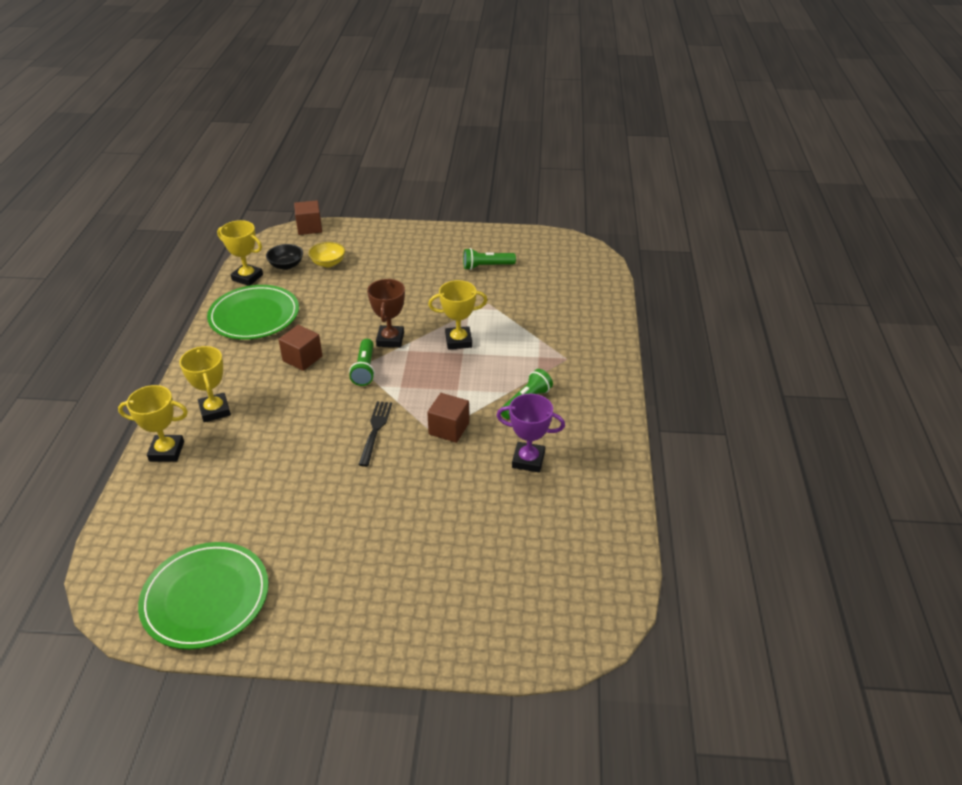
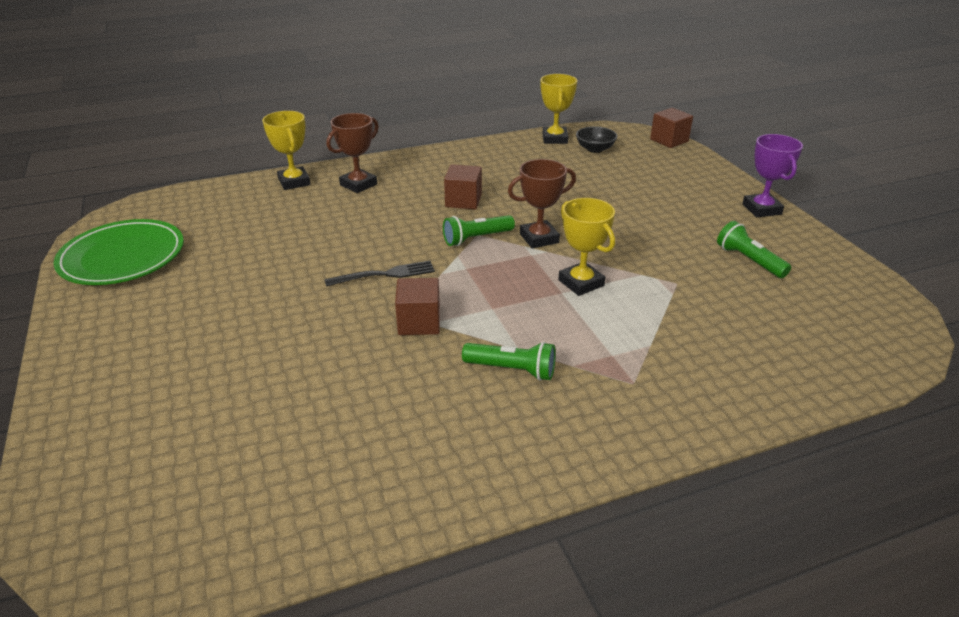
camera: 65 degrees right, 5 degrees down
(215, 410) = (358, 184): yellow trophy -> brown trophy
(254, 316) = (503, 159): green plate -> none
(328, 263) = (625, 167): yellow bowl -> none
(528, 460) = (400, 404): purple trophy -> purple trophy (761, 209)

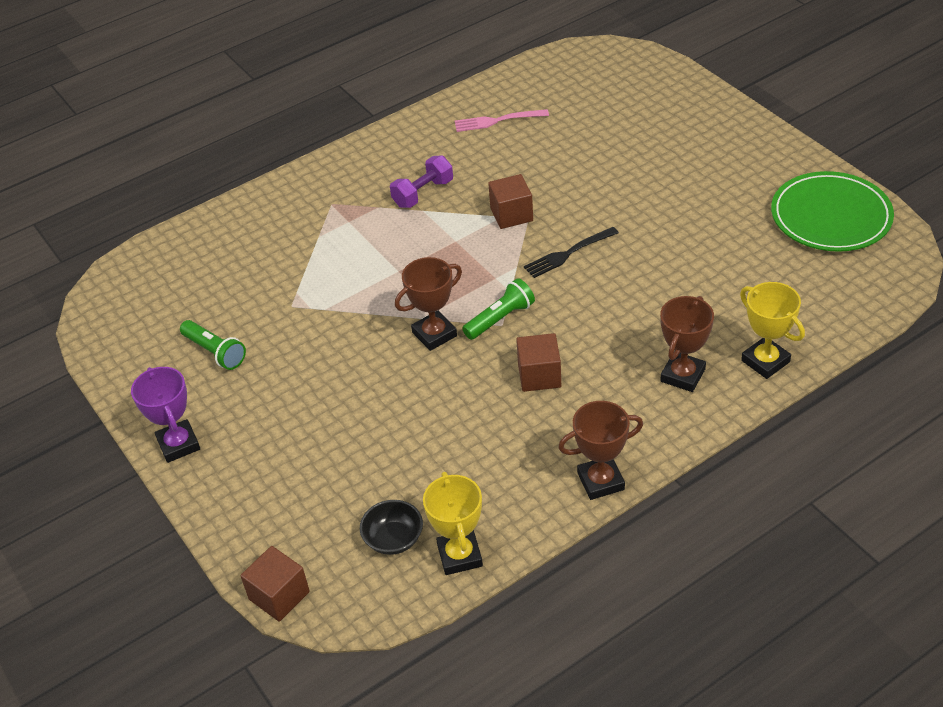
camera: 170 degrees right, 10 degrees up
(366, 459) = (497, 121): none -> pink fork
(453, 151) = (600, 481): none -> brown trophy
(512, 370) = (423, 193): green flashlight -> purple dumbbell
(581, 283) = (382, 285): yellow trophy -> none

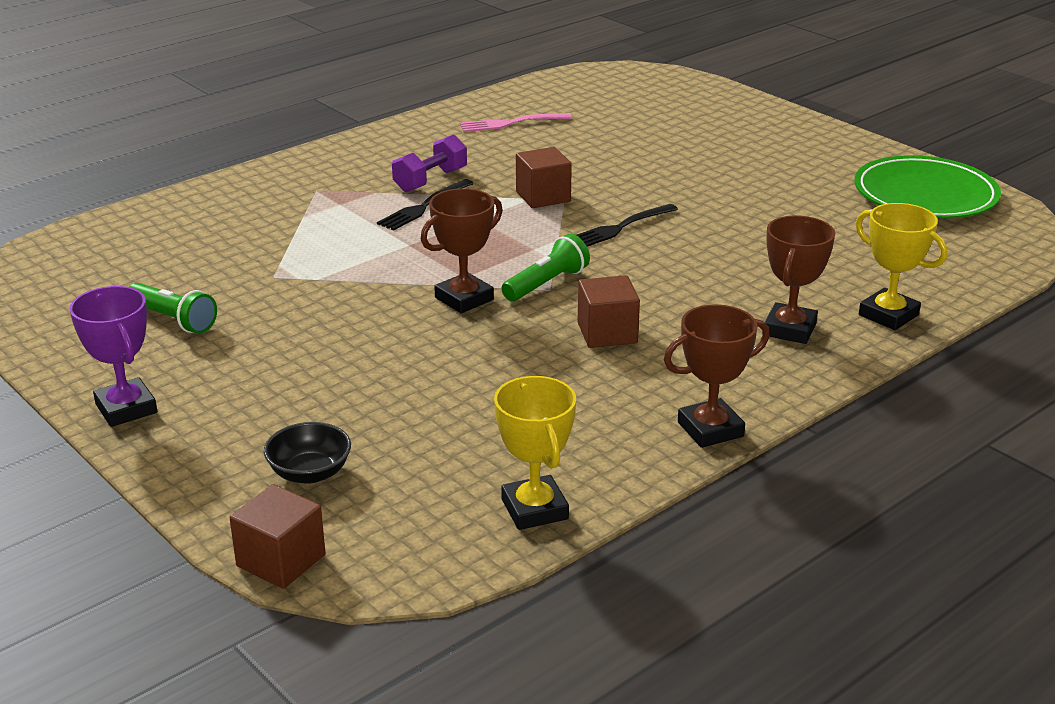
camera: 10 degrees left, 15 degrees down
(393, 539) = (439, 495): black bowl -> black bowl (310, 473)
(414, 225) = (424, 207): none -> black fork

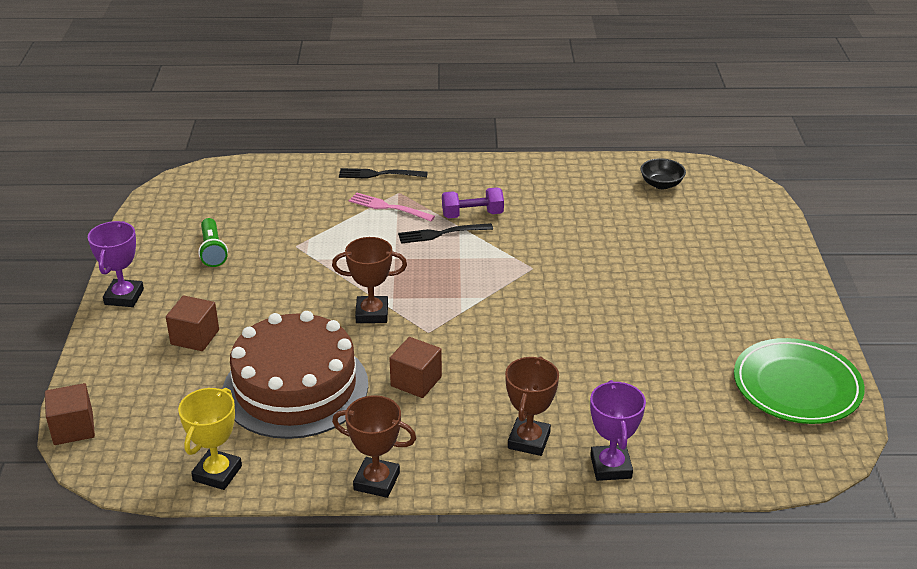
camera: 40 degrees right, 5 degrees up
(310, 473) = (149, 385): black bowl -> black bowl (661, 184)
(490, 395) = (295, 387): none -> brown cake
(511, 123) = (586, 190): pink fork -> pink fork (388, 207)
(543, 196) = (523, 259): brown cube -> brown cube (195, 337)
(546, 284) = (432, 327): green flashlight -> none
(620, 228) = (536, 307): black fork -> black fork (379, 174)
(789, 329) = (529, 440): brown trophy -> brown trophy turned 45 degrees counterclockwise
(888, 315) = (611, 467): yellow trophy -> purple trophy

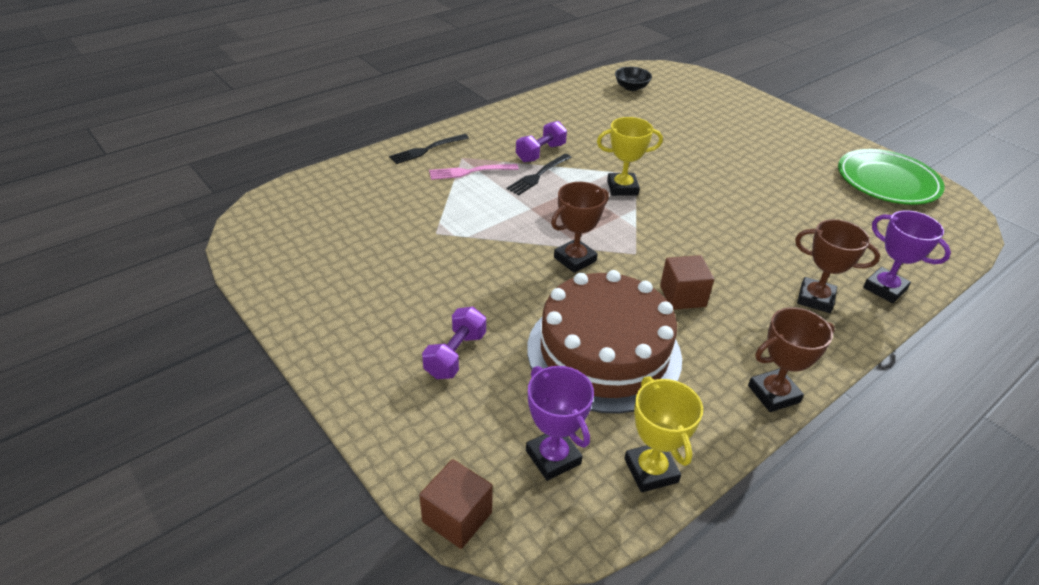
camera: 40 degrees left, 5 degrees up
(124, 297) = (332, 353): purple trophy -> purple trophy (553, 457)
(195, 337) = (455, 355): brown cube -> purple dumbbell
(212, 251) = (365, 269): green flashlight -> none
(500, 275) = (622, 188): none -> yellow trophy
(529, 440) = (815, 299): brown trophy -> brown trophy turned 45 degrees counterclockwise

